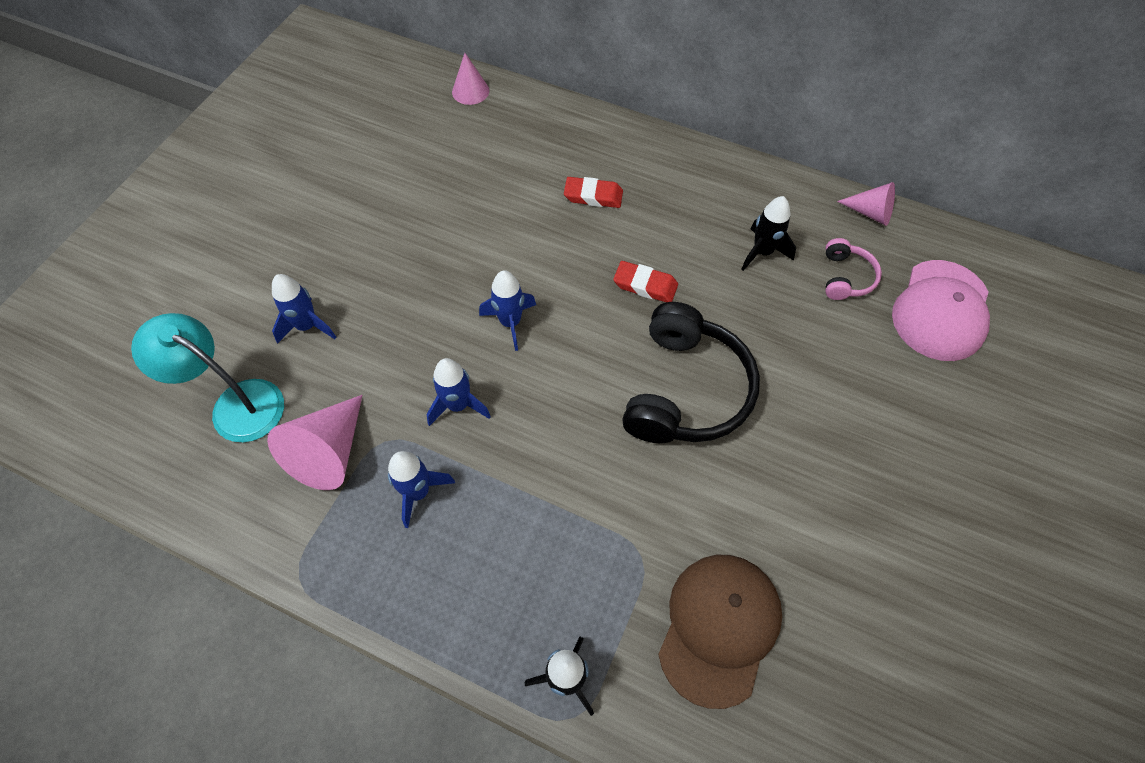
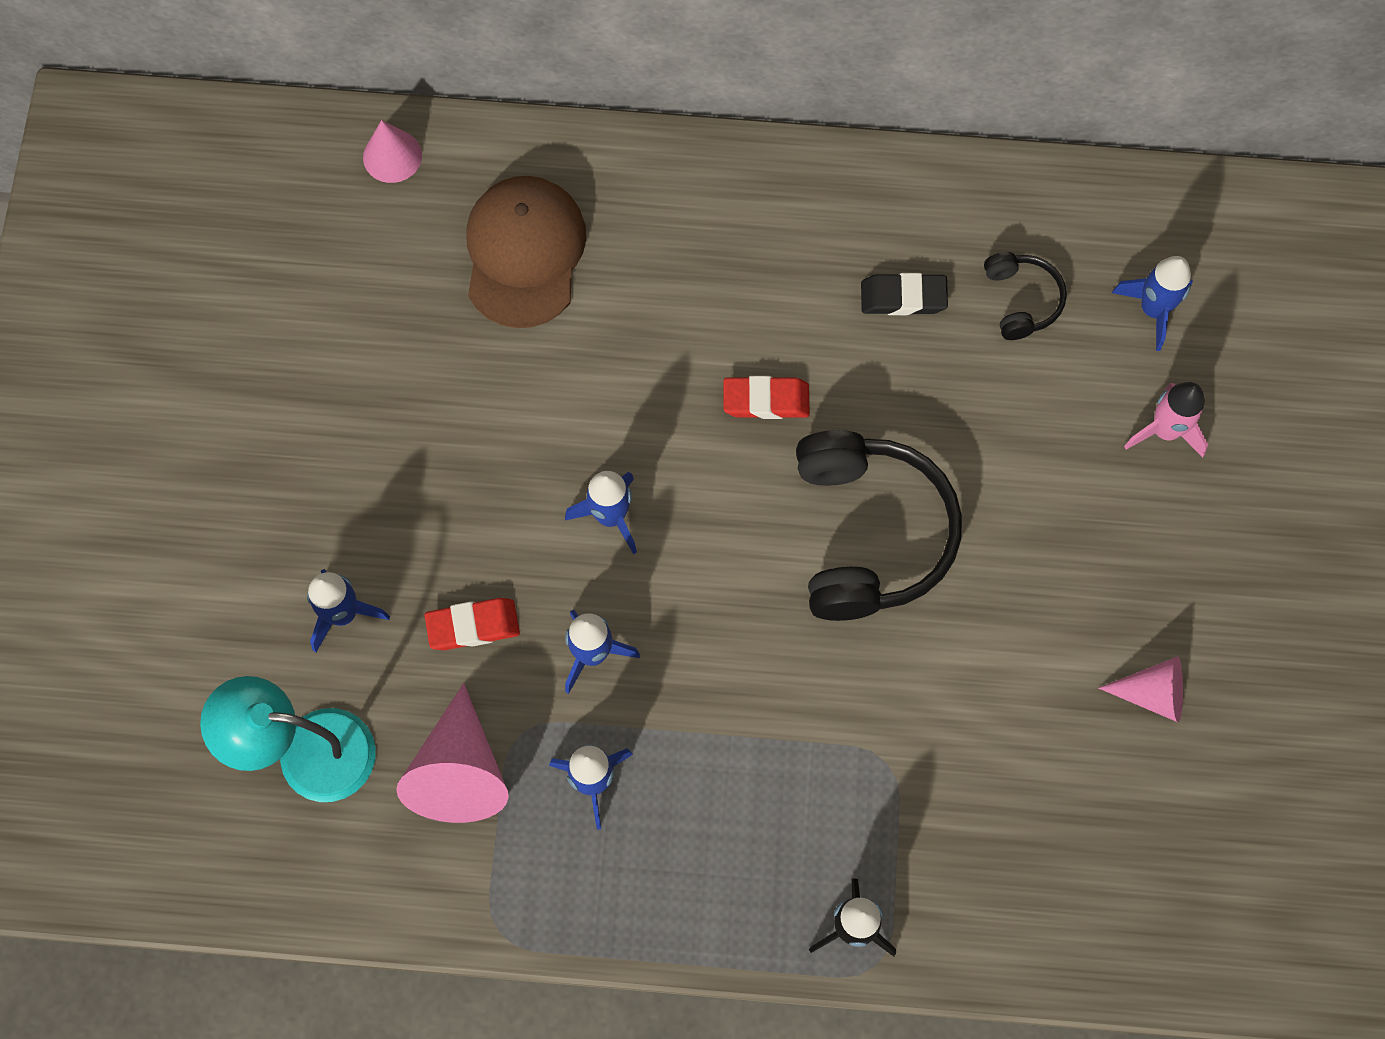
camera: 20 degrees left, 10 degrees up
(593, 196) = (645, 282): red eraser -> red eraser (473, 626)
(719, 627) = (1000, 812): brown cap -> brown cap (524, 253)
(762, 252) = (903, 297): black rocket -> black eraser
(846, 277) = (1021, 300): pink headphones -> black headphones
(870, 213) = (1028, 186): pink cone -> pink cone (1152, 693)
(931, 391) = (1165, 431): none -> pink rocket
(941, 310) = (1152, 310): pink cap -> blue rocket

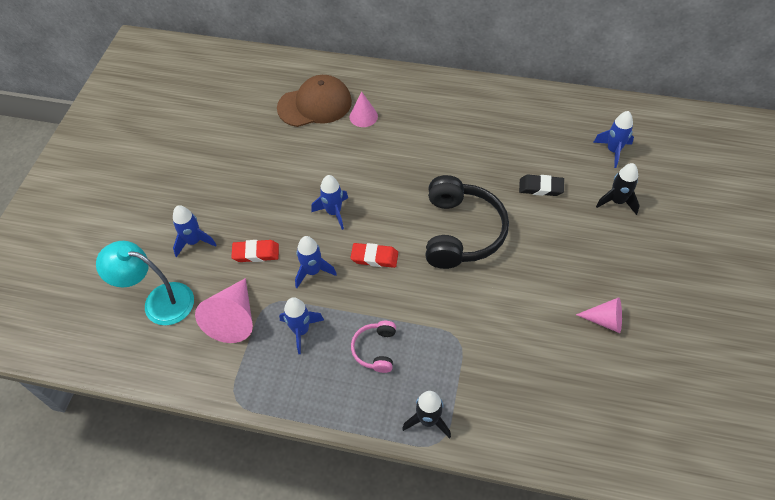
camera: 10 degrees right, 15 degrees down
(392, 156) = (264, 65): pink cone -> pink cone (363, 116)
(524, 253) = (315, 104): brown cap -> brown cap turned 60 degrees clockwise
(738, 803) = (375, 349): none -> pink headphones
(766, 400) = (418, 171): red eraser -> red eraser (374, 257)
(903, 297) = (490, 136): black eraser -> black eraser (541, 187)
(1021, 300) = (548, 141): black headphones -> none
(1165, 431) = (617, 201): pink rocket -> black rocket

